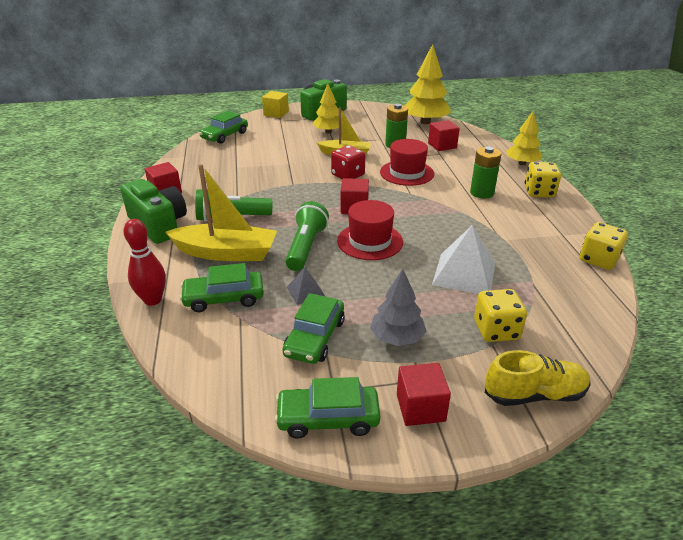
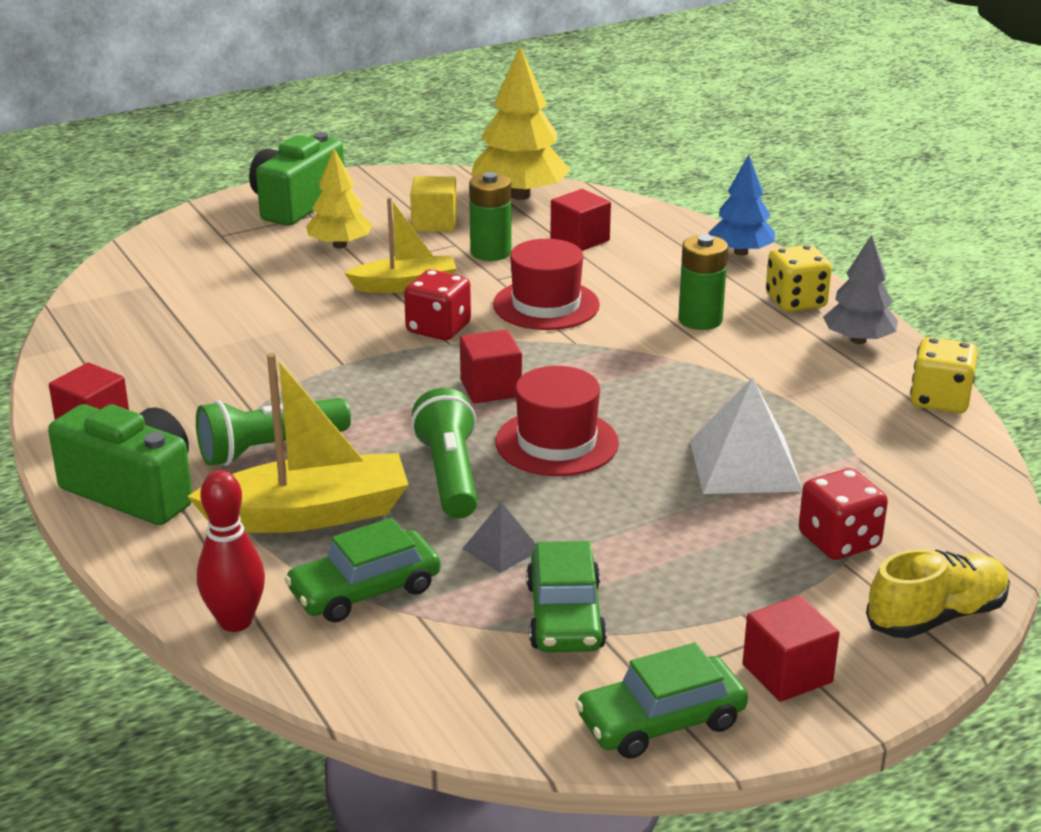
camera: 20 degrees left, 5 degrees down
(225, 135) = (125, 287): green car -> none
(276, 113) = (201, 221): yellow cube -> yellow cube (434, 223)
(397, 338) = (695, 586): grey tree -> grey tree (858, 340)
(496, 330) = (839, 541): yellow dice -> red dice
(522, 163) = (740, 252): yellow tree -> blue tree

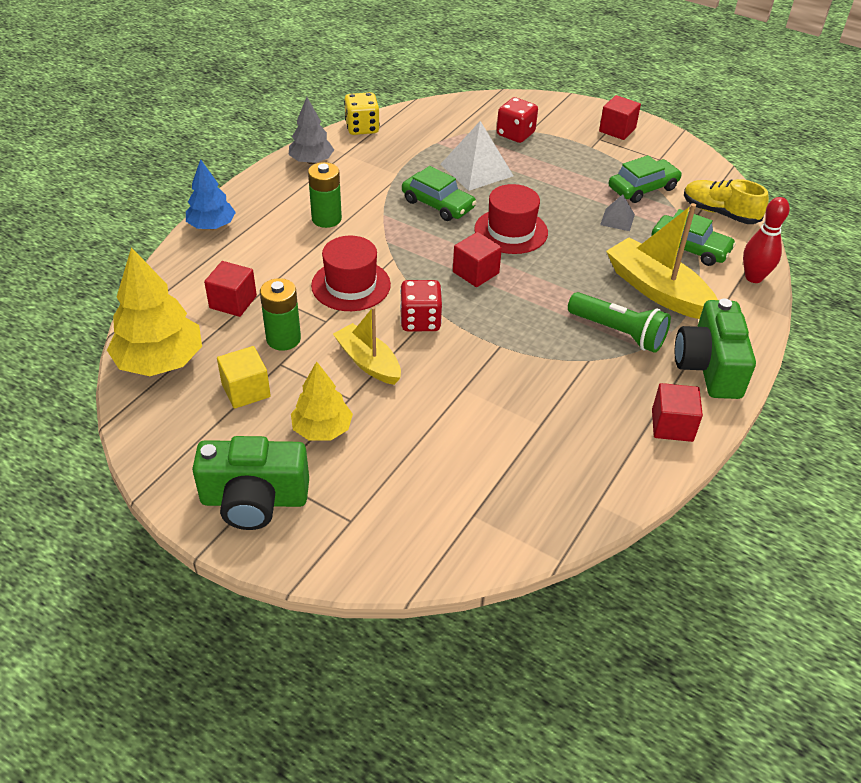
camera: 120 degrees left, 15 degrees up
(450, 475) = (575, 256): green flashlight -> none
(661, 721) = (676, 150): green car -> green car (438, 204)
(795, 301) = (275, 190): yellow dice -> none
(936, 616) = (545, 105): yellow shoe -> yellow shoe (719, 213)

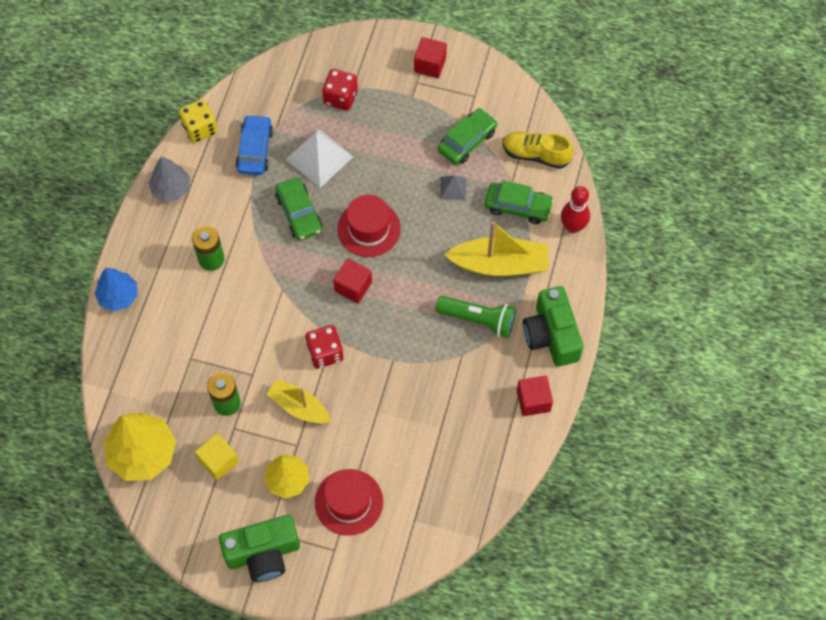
camera: 15 degrees left, 20 degrees up
(233, 302) = (172, 376): red cube -> none
(351, 285) = (258, 330): red hat -> red hat (349, 502)
(411, 152) = (255, 150): none -> blue car
(438, 204) = (299, 213): green car -> green car turned 45 degrees clockwise
(657, 290) = (500, 264): yellow boat -> yellow boat turned 150 degrees clockwise

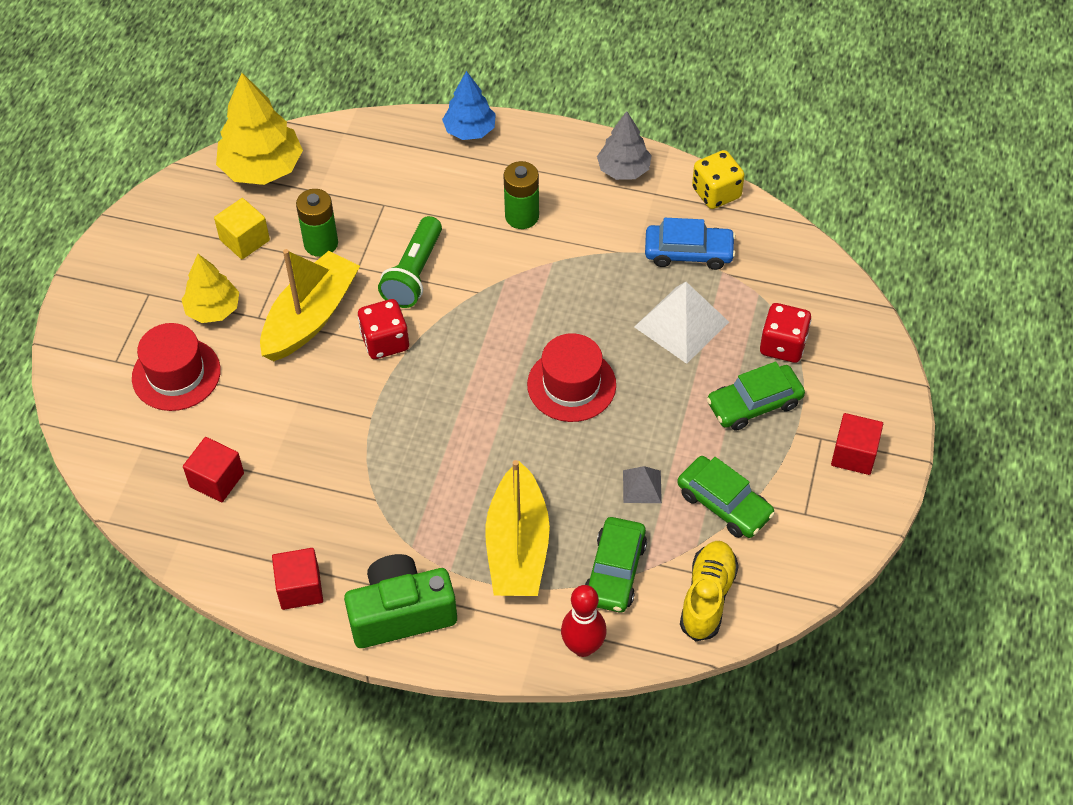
camera: 90 degrees right, 10 degrees down
(263, 553) = (121, 290): green camera -> none
(299, 213) = (593, 305): green car -> green car (754, 404)
(299, 407) = (310, 317): yellow boat -> yellow boat, size x1.53
(353, 286) = (482, 369): red cube -> red cube (217, 480)
(478, 320) = (428, 519): green flashlight -> green flashlight (414, 274)

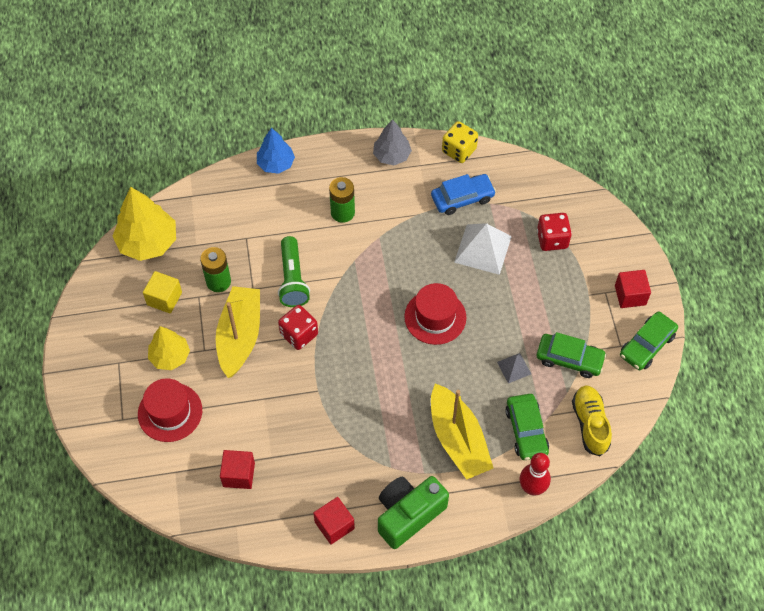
camera: 25 degrees left, 5 degrees up
(754, 404) = (554, 285): green car -> green car (647, 345)

